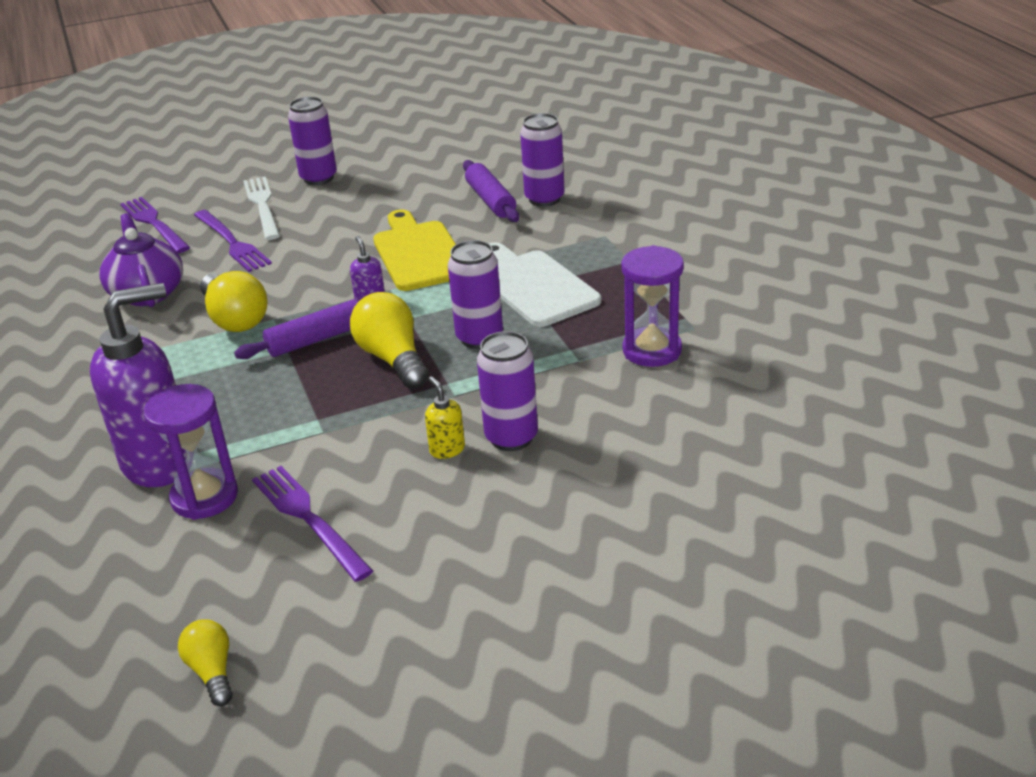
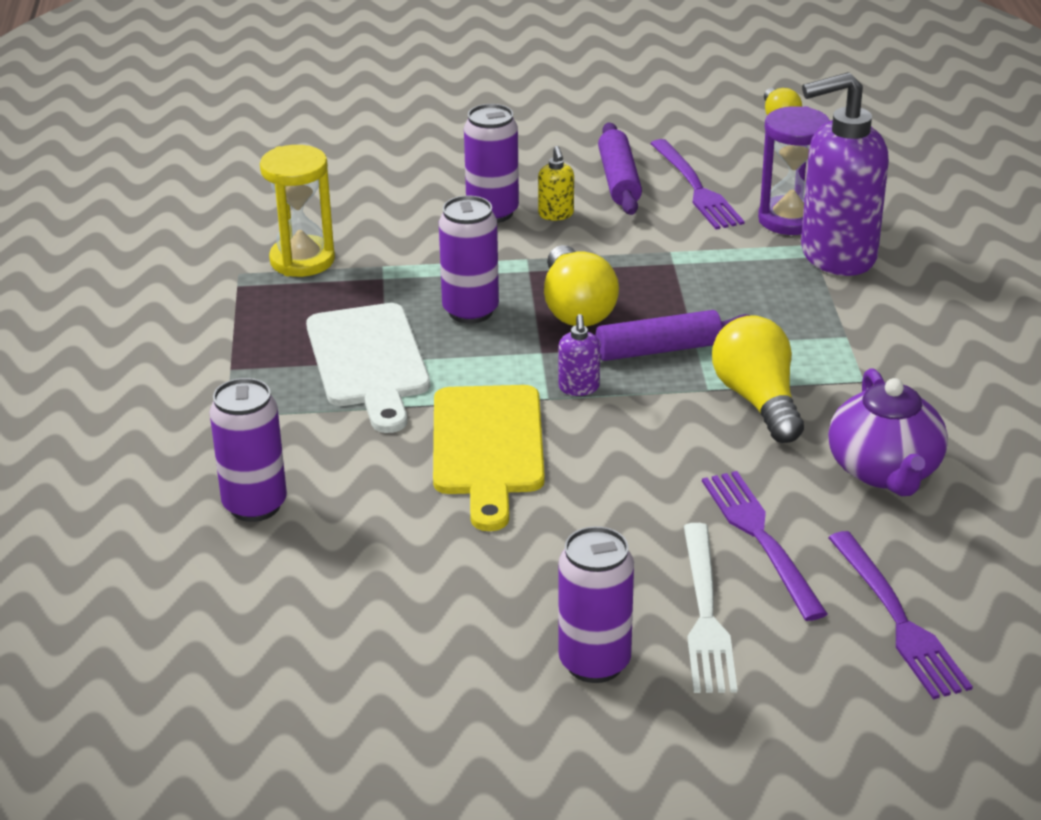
camera: 165 degrees left, 0 degrees up
(490, 200) = (335, 524): purple rolling pin -> purple rolling pin (619, 180)
(652, 350) = (302, 260): purple hourglass -> yellow hourglass

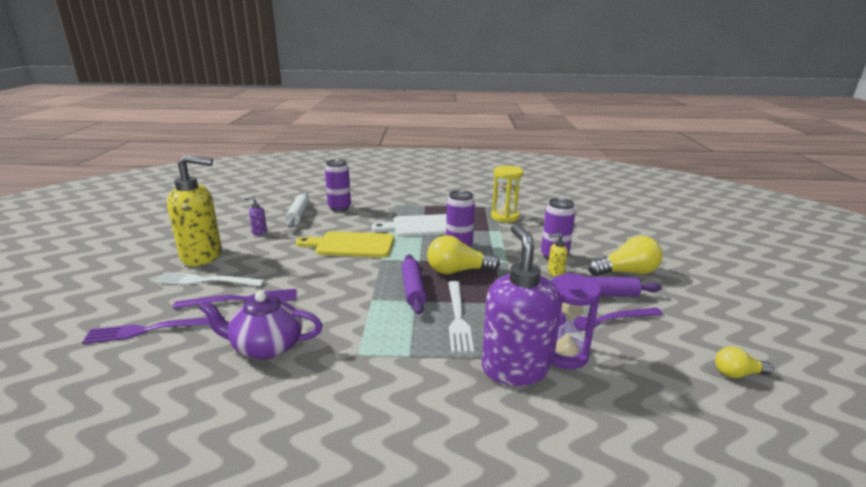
camera: 95 degrees right, 10 degrees down
(315, 567) = (298, 215): none -> white rolling pin
(579, 388) = (386, 267): purple soap dispenser -> purple soap dispenser (259, 232)
(594, 663) = (202, 256): purple can -> yellow soap dispenser
(731, 302) = (457, 317): none -> white fork
(758, 400) = (354, 314): yellow light bulb -> yellow light bulb (626, 272)

